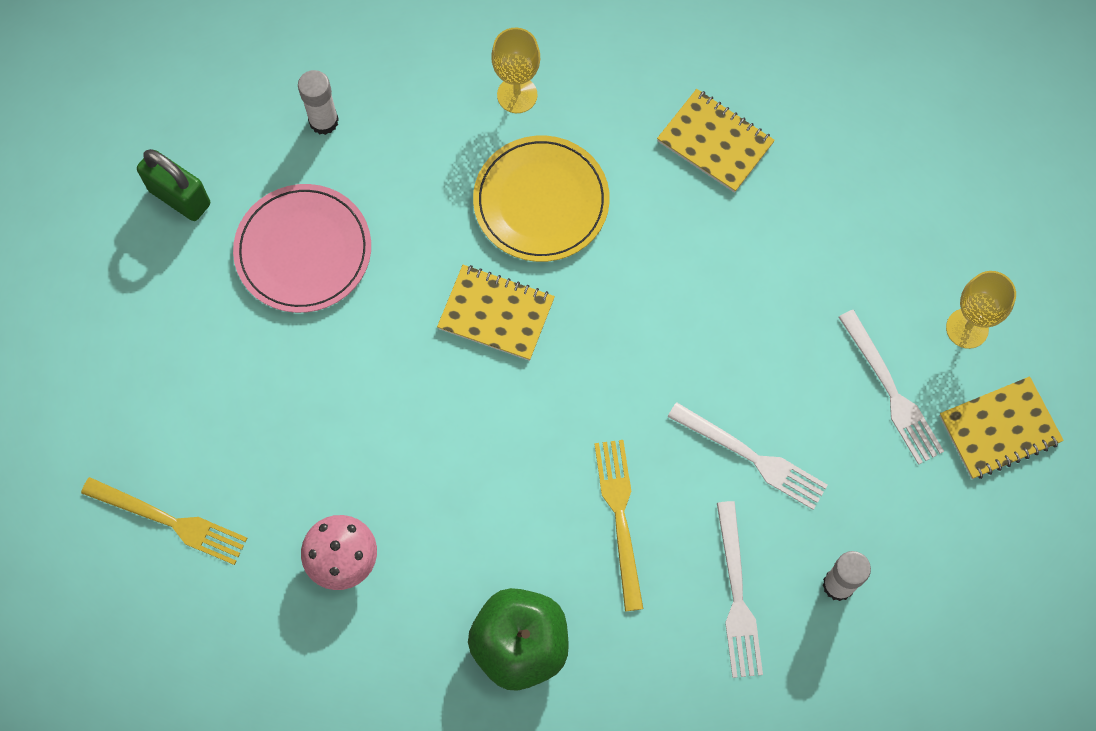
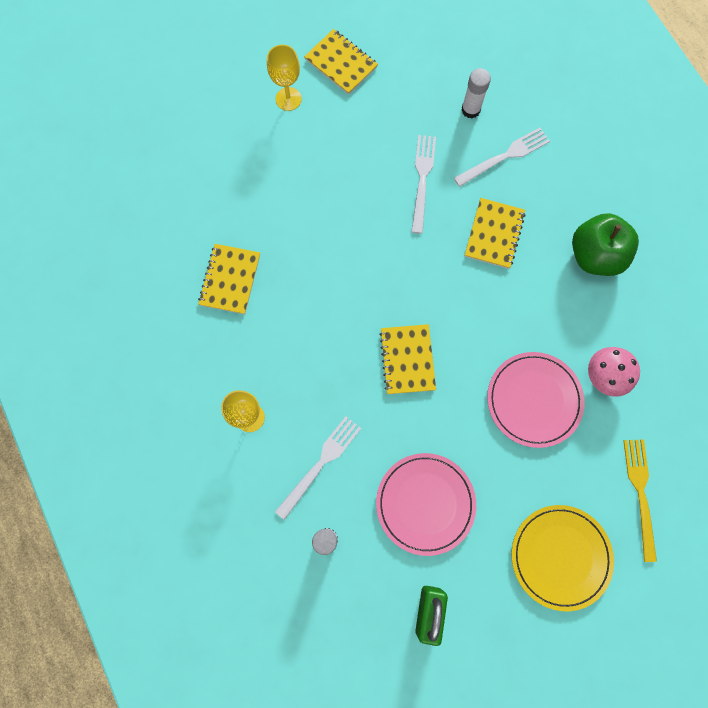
camera: 115 degrees left, 5 degrees up
(360, 449) = (534, 400): none -> pink plate
(541, 201) = (319, 367): yellow plate -> yellow plate (560, 556)
(620, 517) = (494, 234): yellow fork -> yellow notebook
(891, 392) = (346, 123): white fork -> white fork (320, 464)

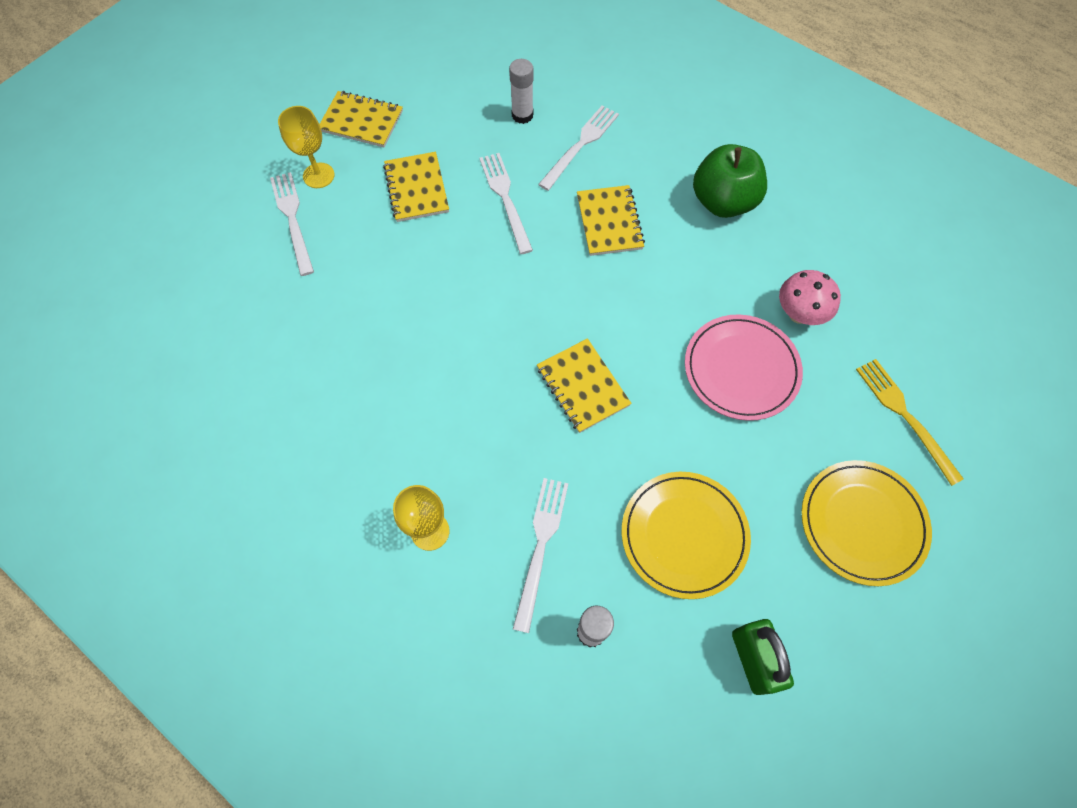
camera: 25 degrees left, 10 degrees down
(230, 280) = (335, 387): yellow notebook -> yellow notebook (416, 189)
(254, 129) = (293, 219): none -> white fork
(425, 503) = (684, 535): pink plate -> yellow plate

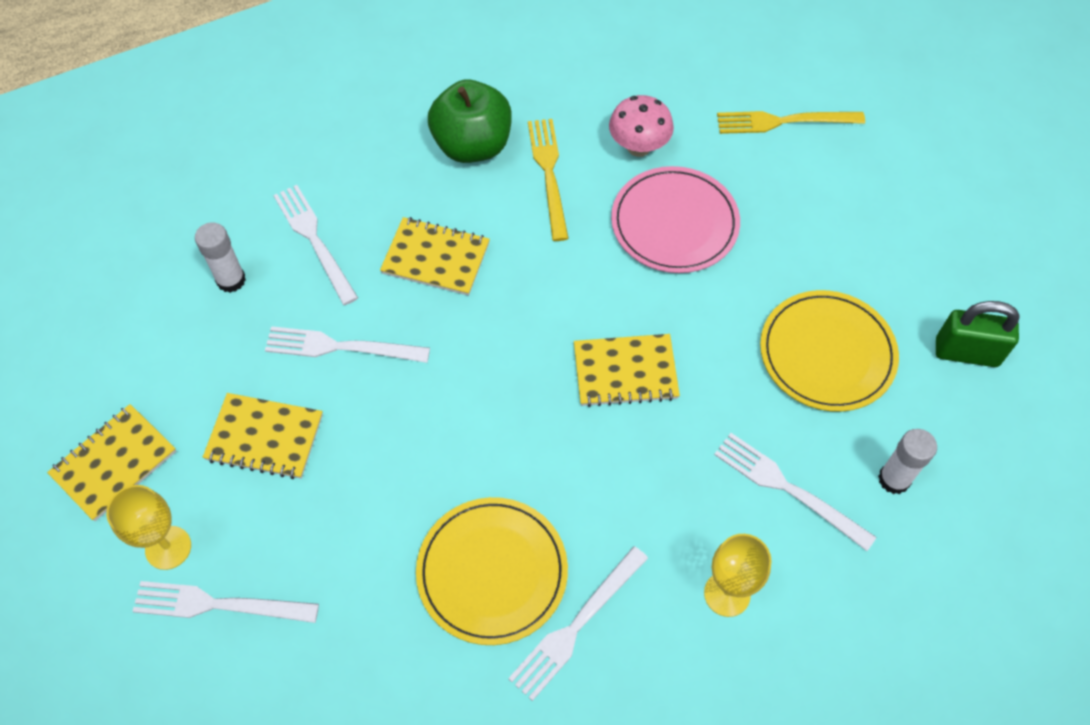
camera: 65 degrees left, 5 degrees down
(362, 435) = (576, 625): none -> white fork
(731, 262) = (549, 174): none -> yellow fork
(862, 523) = (872, 206): yellow plate -> yellow plate (492, 572)

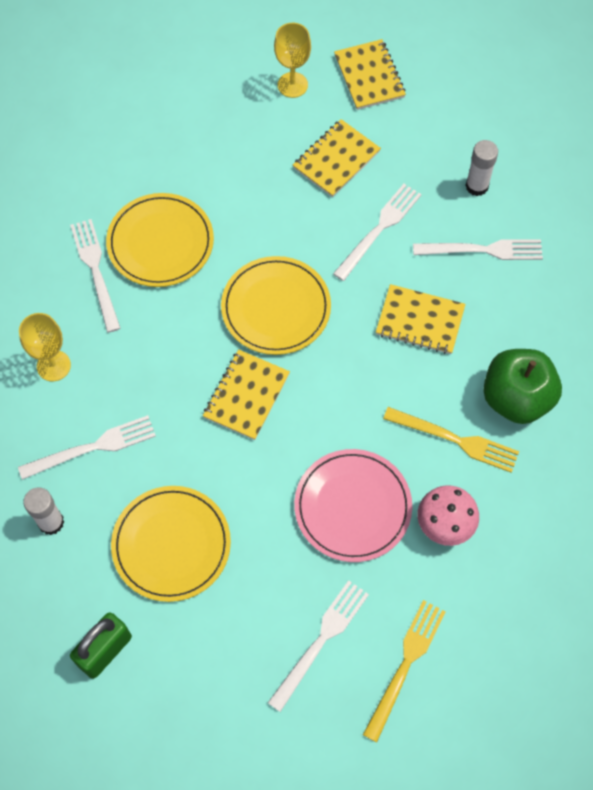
camera: 120 degrees right, 5 degrees up
(219, 604) = (239, 97): white fork -> white fork (321, 641)
(436, 258) = (420, 321): yellow notebook -> yellow notebook turned 60 degrees clockwise
(503, 398) = (276, 308): none -> yellow plate

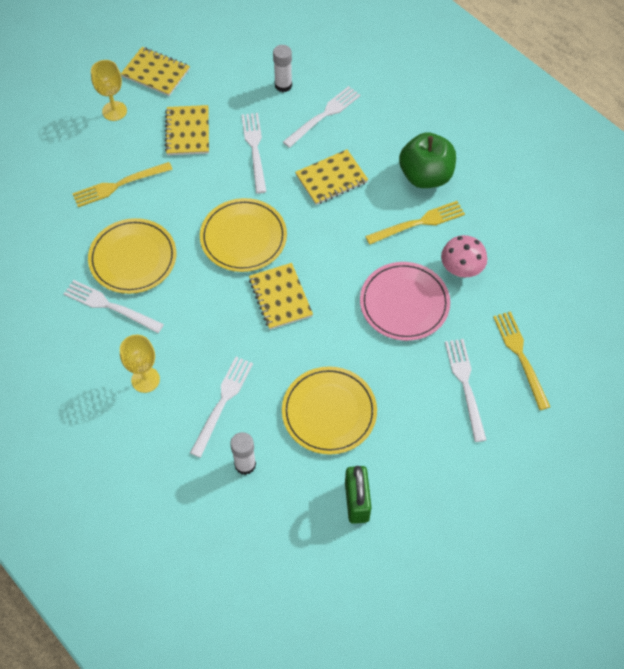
camera: 45 degrees left, 5 degrees down
(221, 161) = (119, 185): none -> yellow fork

